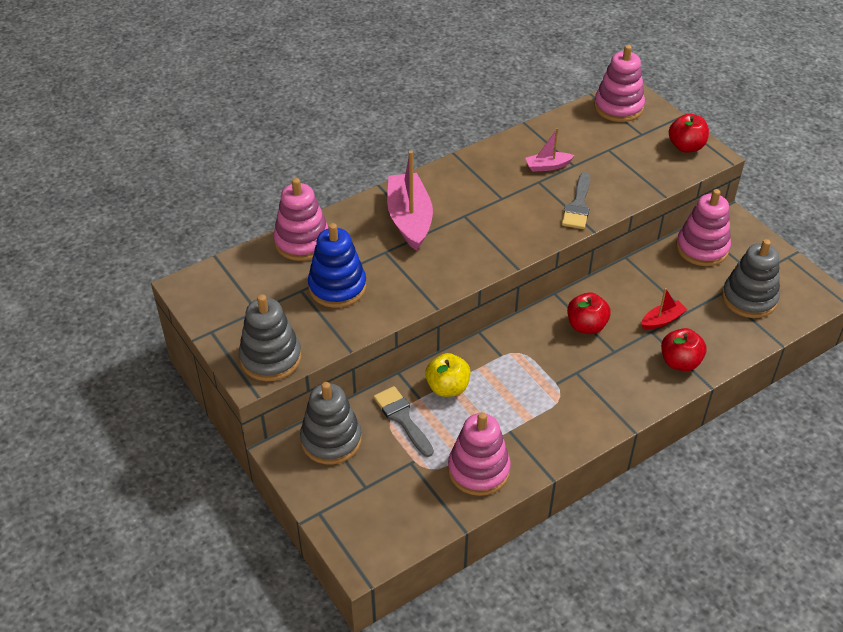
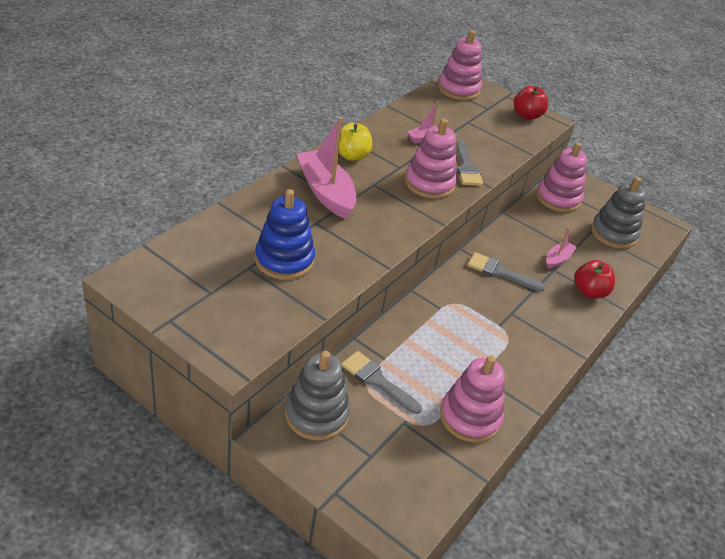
camera: 25 degrees left, 5 degrees down
(270, 358) = (245, 338): grey stacking toy -> none
(302, 242) = (231, 222): pink stacking toy -> pink stacking toy (429, 183)
(447, 387) = (406, 344): yellow apple -> yellow apple (351, 155)
(586, 326) = (500, 272): red apple -> grey brush
(662, 320) = (558, 259): red boat -> pink boat

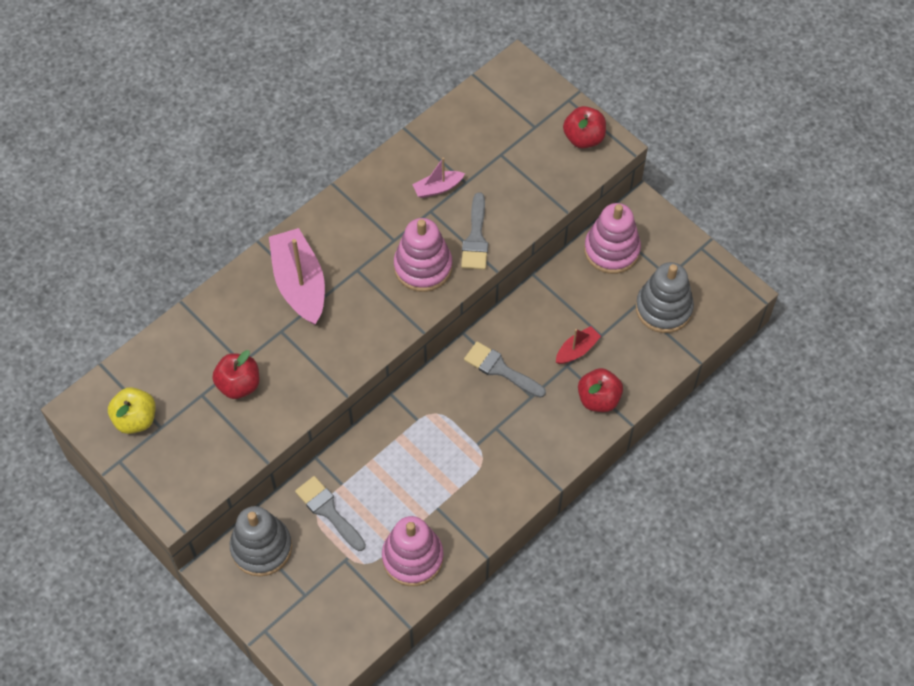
camera: 15 degrees right, 20 degrees up
(284, 260) = (239, 384): blue stacking toy -> red apple
(351, 155) = (340, 222): yellow apple -> yellow apple (135, 419)
(458, 89) = (506, 91): pink stacking toy -> none
(558, 259) = (577, 350): pink boat -> red boat

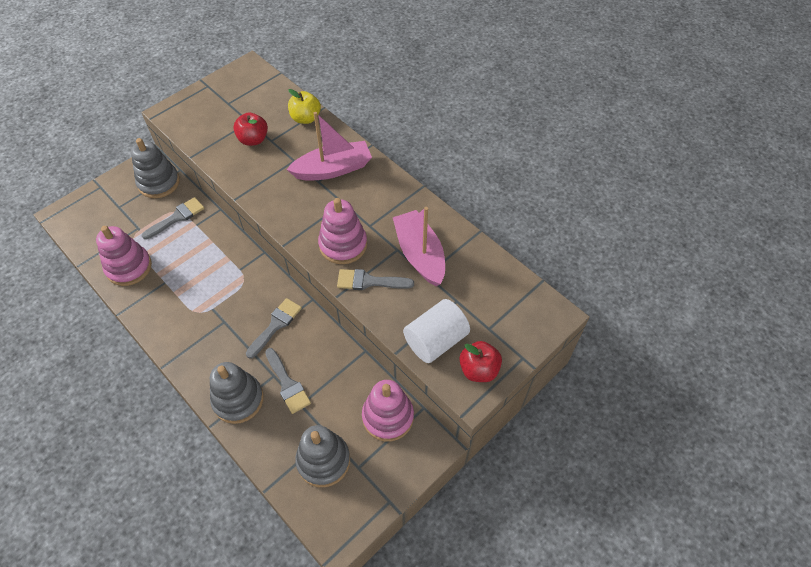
camera: 90 degrees right, 5 degrees down
(135, 419) = (236, 91): yellow apple -> yellow apple (306, 118)
(438, 188) = (420, 254): pink boat -> pink boat, size x1.99
(551, 175) = (435, 340): none -> white cylinder
(577, 350) = (287, 384): red boat -> grey brush
(598, 399) = (238, 400): red apple -> grey stacking toy

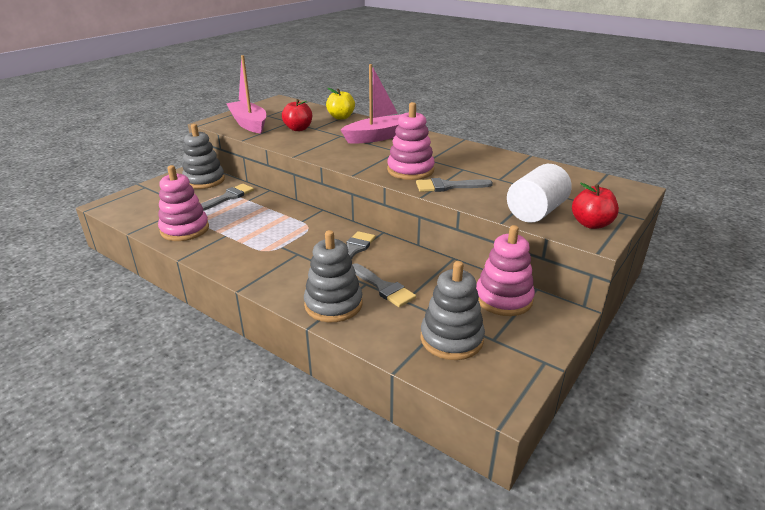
camera: 10 degrees left, 25 degrees down
(420, 254) = (485, 169): pink boat -> pink boat (249, 124)

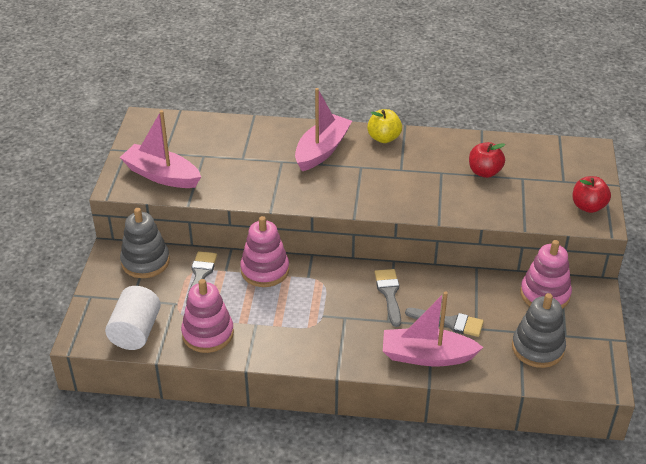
camera: 30 degrees left, 10 degrees up
(298, 129) = (226, 165): red apple -> red apple (484, 172)
(333, 304) = (427, 356): grey stacking toy -> pink boat
(341, 117) = (250, 129): yellow apple -> yellow apple (384, 138)
(410, 170) = (398, 191): pink stacking toy -> pink stacking toy (265, 270)
(448, 186) = (449, 202): grey brush -> none
(536, 212) = (540, 208): white cylinder -> white cylinder (135, 331)

